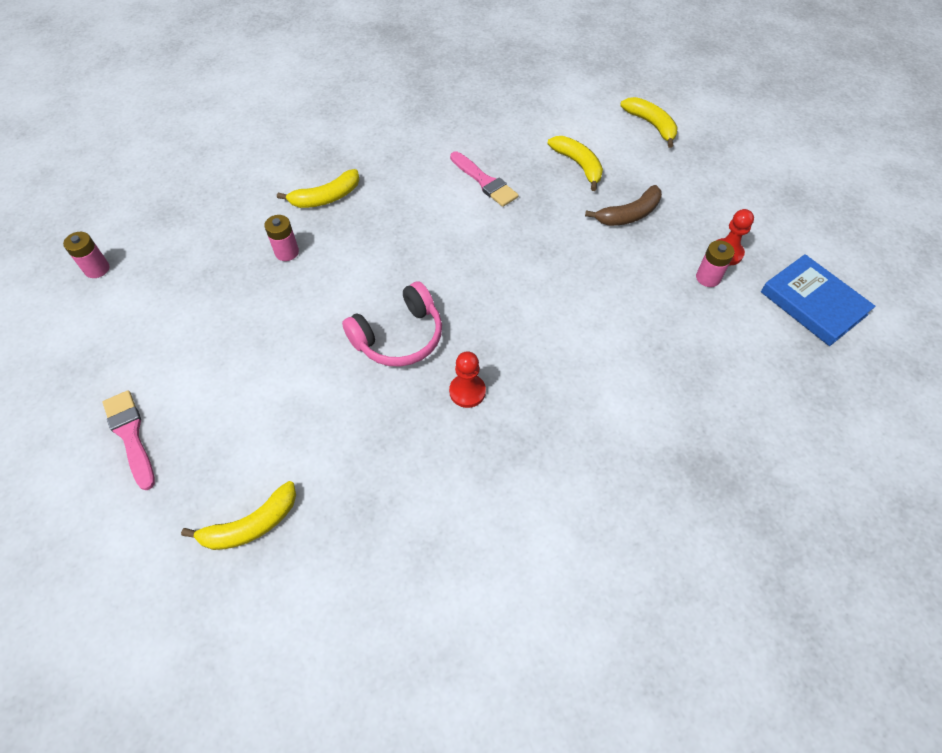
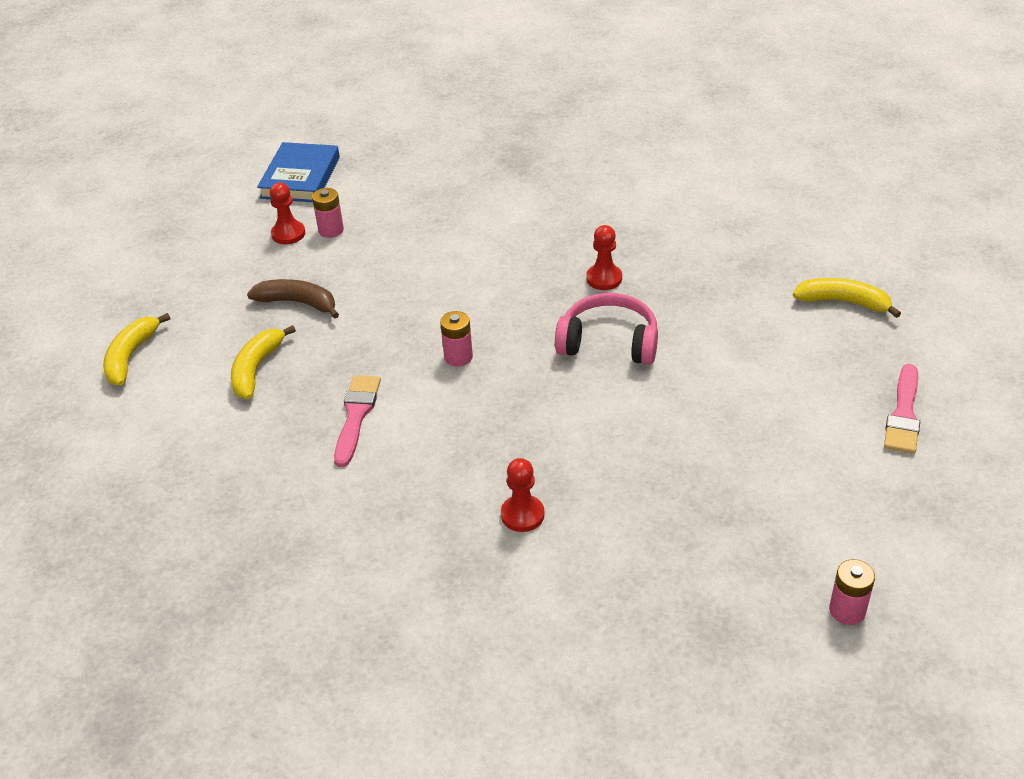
camera: 130 degrees left, 15 degrees down
(287, 252) = (626, 482): pink battery -> pink battery (458, 357)
(326, 198) = (522, 515): yellow banana -> red pawn

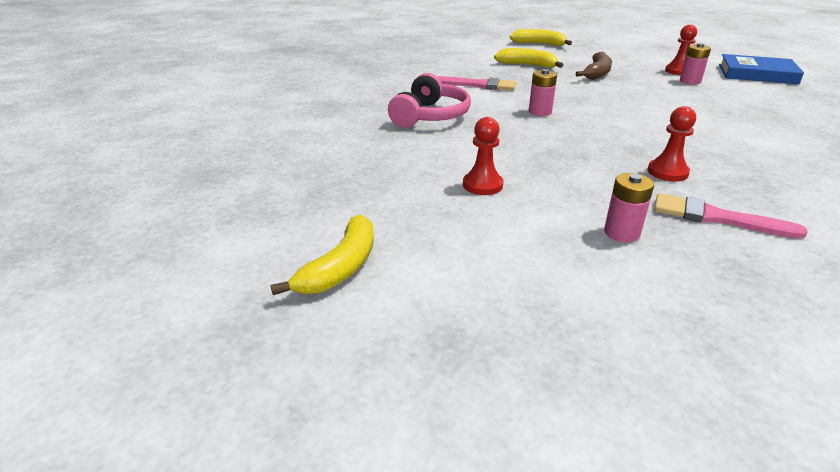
camera: 95 degrees right, 10 degrees down
(522, 515) = (365, 123): red pawn -> red pawn (482, 185)
(609, 343) = (562, 166): pink headphones -> pink headphones (430, 116)
(843, 302) = (678, 340): yellow banana -> yellow banana (341, 267)
(847, 610) = (166, 235): pink battery -> pink battery (621, 233)
(903, 414) = (416, 343): pink brush -> pink brush (716, 217)

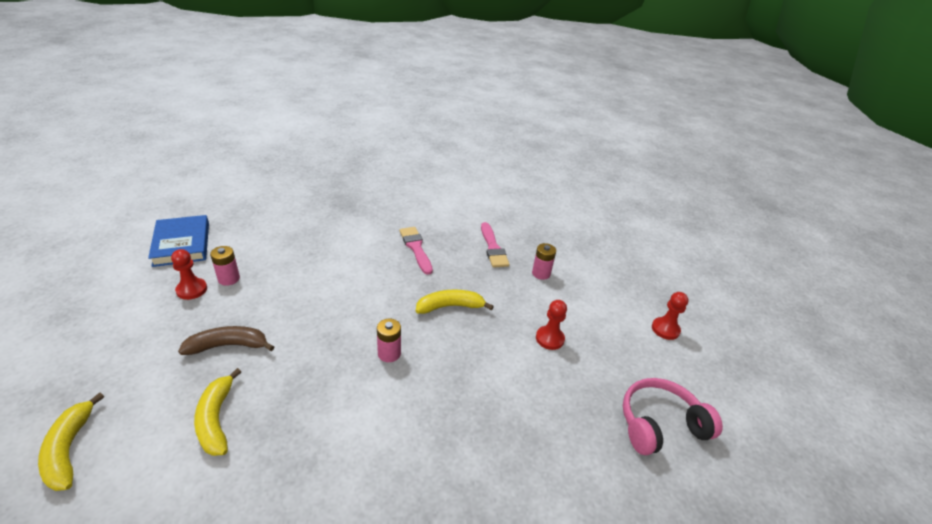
camera: 130 degrees left, 5 degrees up
(341, 267) = (682, 357): yellow banana -> yellow banana (450, 306)
(430, 116) = (462, 430): pink headphones -> pink headphones (660, 425)
(479, 85) = (334, 433): pink brush -> pink brush (416, 248)
(667, 172) = (453, 268): red pawn -> red pawn (665, 329)

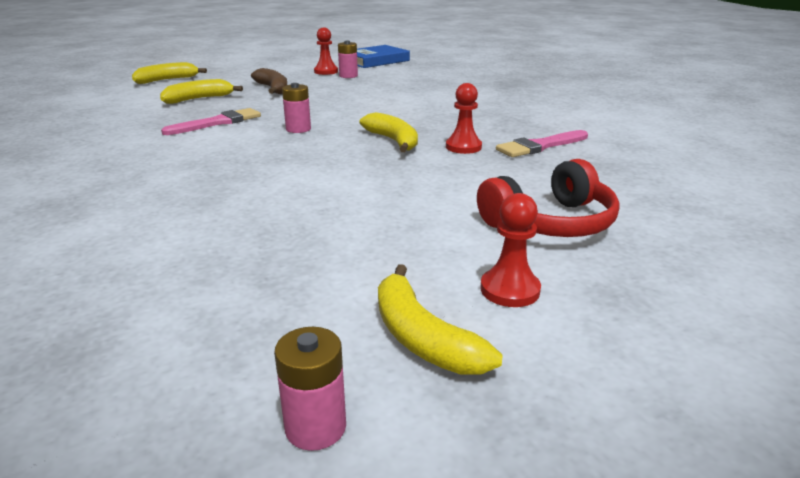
camera: 75 degrees right, 10 degrees down
(416, 248) = (478, 115): pink brush -> pink brush (218, 122)
(541, 273) = (526, 177): pink battery -> pink battery (315, 427)
(549, 339) = (387, 195): red pawn -> red pawn (463, 147)
(600, 289) = (550, 222): none -> red headphones
(660, 425) = (256, 289): pink headphones -> none
(703, 371) = (422, 337): none -> yellow banana

